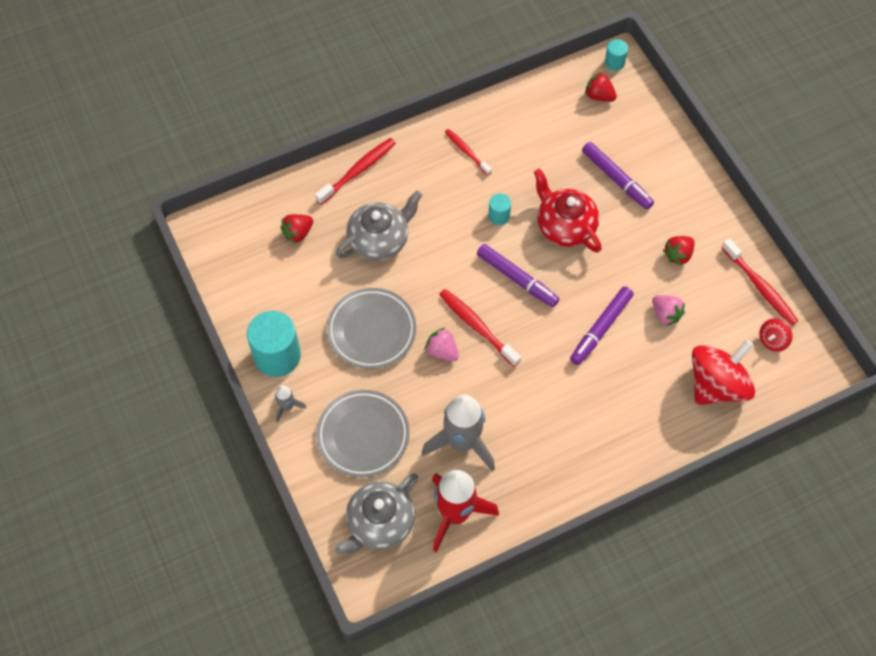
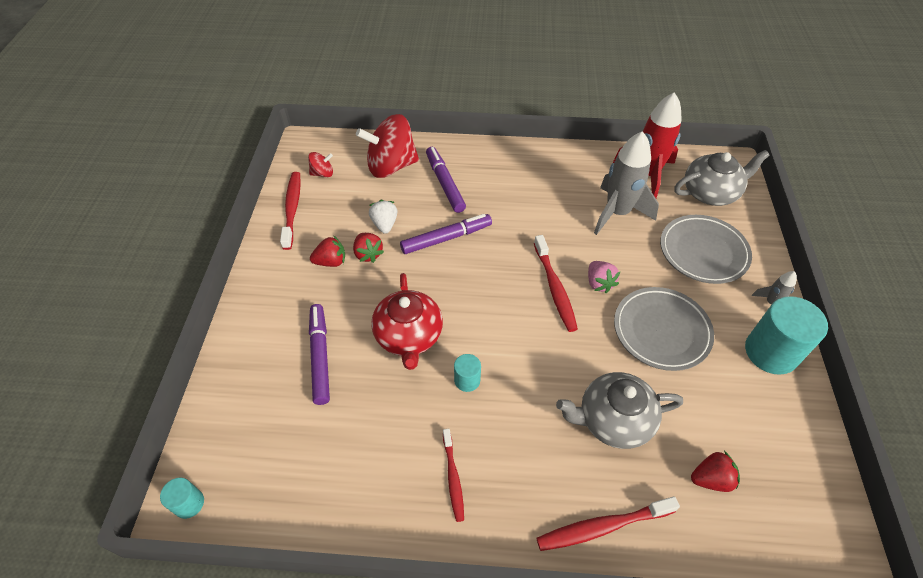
camera: 150 degrees left, 10 degrees down
(517, 279) = (490, 311): purple marker -> purple marker (444, 183)
(599, 96) = (249, 466): red strawberry -> red strawberry (368, 254)
(665, 314) = (384, 224): pink strawberry -> white strawberry

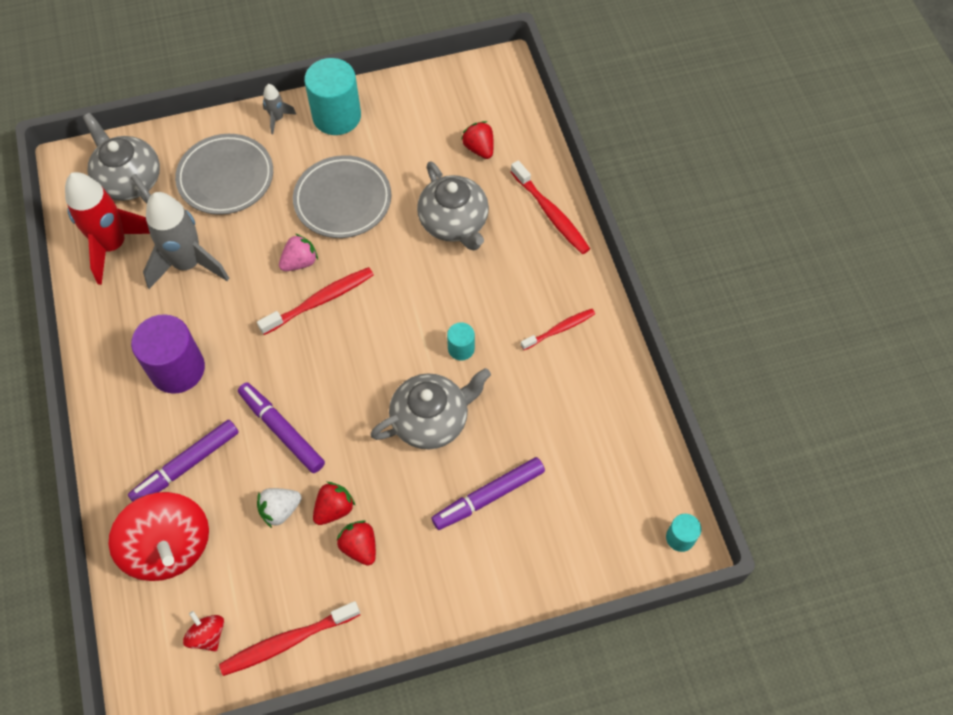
camera: 110 degrees left, 10 degrees up
(409, 336) = (431, 419): red teapot -> grey teapot
(523, 191) = (177, 369): none -> purple cylinder

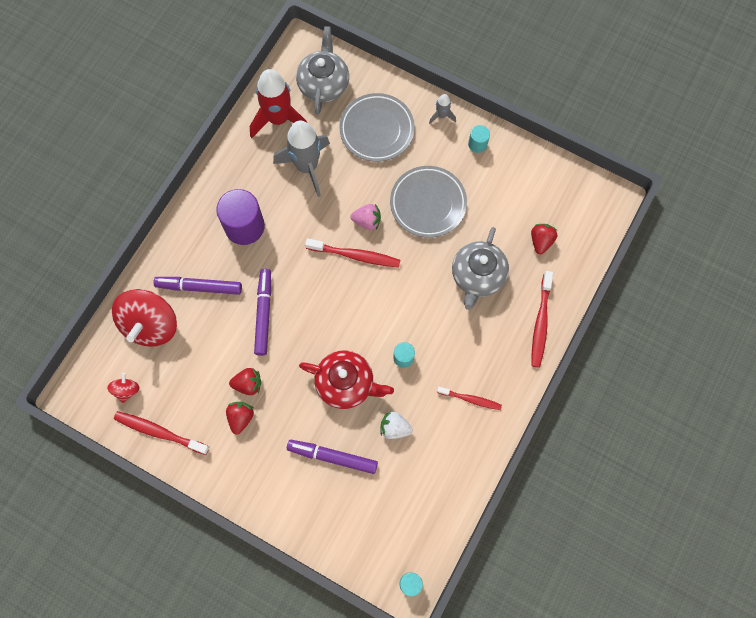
camera: 45 degrees right, 10 degrees up
(280, 510) = (221, 358): white strawberry -> white strawberry (394, 428)
(336, 116) = (477, 144): turquoise cylinder -> turquoise cylinder, size x0.49
(431, 419) = (346, 383): grey teapot -> red teapot

